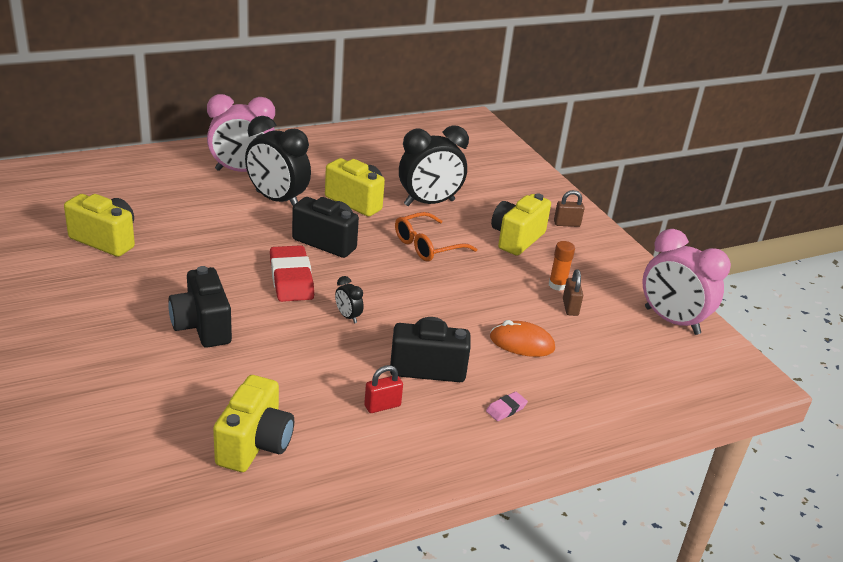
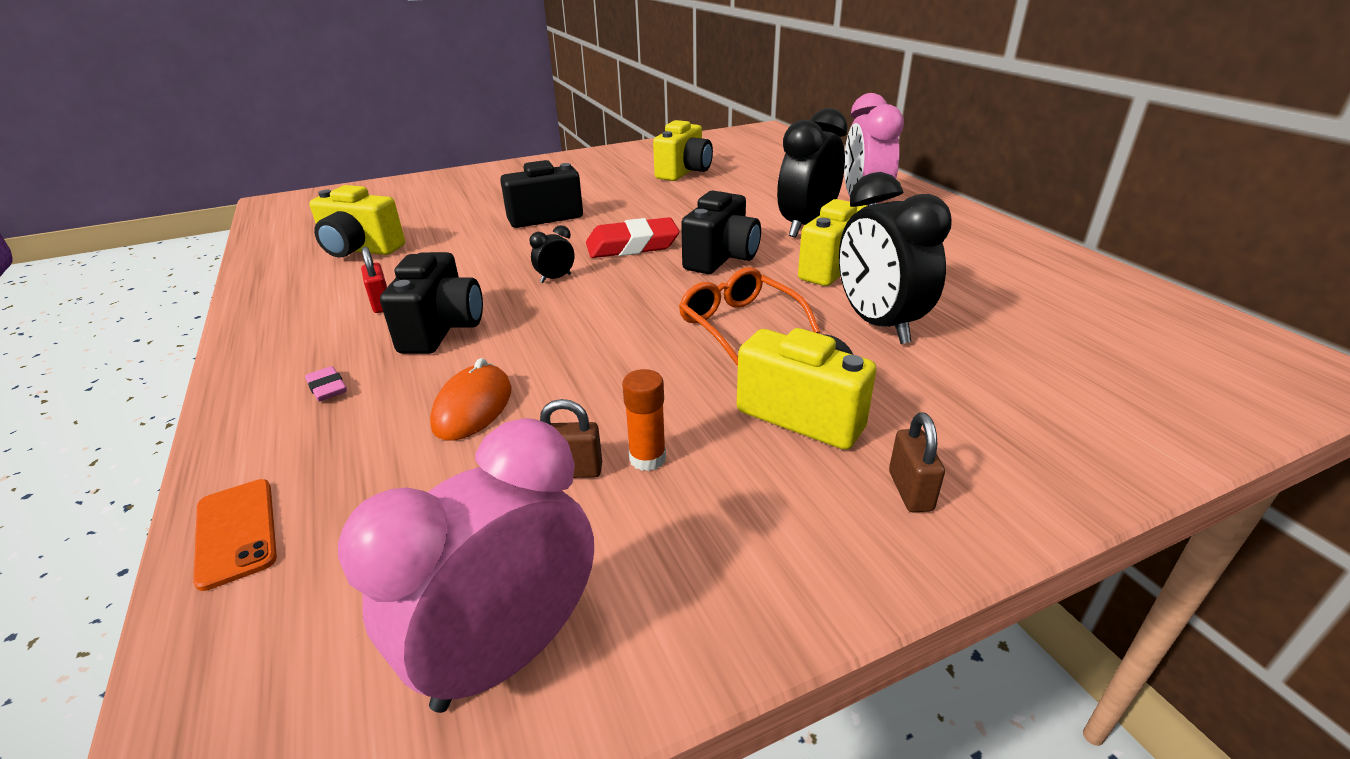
camera: 95 degrees right, 0 degrees up
(635, 412) = (236, 532): none -> orange phone

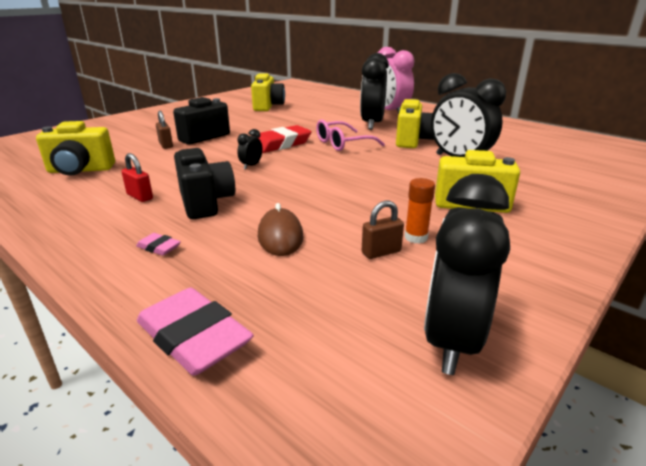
camera: 25 degrees left, 5 degrees down
(236, 532) = (194, 337): orange phone -> pink eraser
(473, 407) = (280, 236): orange mouse -> brown mouse
(508, 653) = (452, 339): pink clock -> black clock
(721, 259) = (342, 143): black camera -> pink glasses
(739, 325) = (390, 171): orange glasses -> none
(910, 491) = (554, 222): brown padlock -> brown padlock (166, 145)

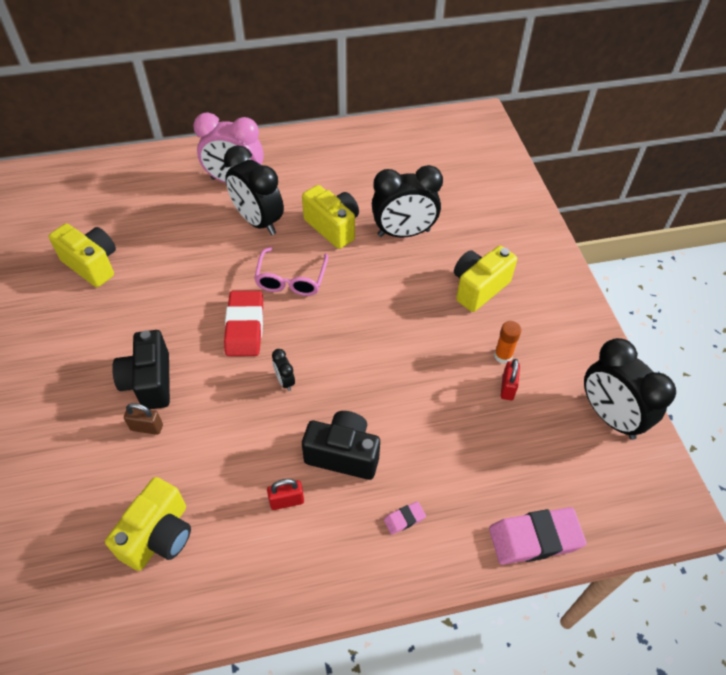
camera: 55 degrees left, 25 degrees up
(280, 236) = (444, 432): brown mouse -> none
(381, 252) = (507, 388): brown padlock -> red padlock

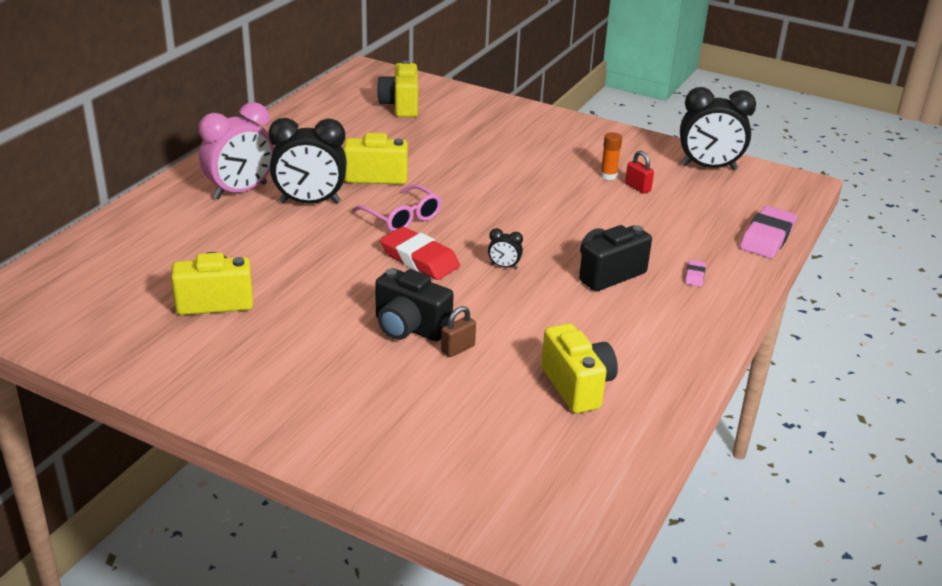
camera: 50 degrees left, 20 degrees down
(287, 501) = (619, 315): red padlock -> none
(403, 233) = (433, 153): black clock -> none
(478, 288) = (534, 153): yellow camera -> yellow camera (400, 106)

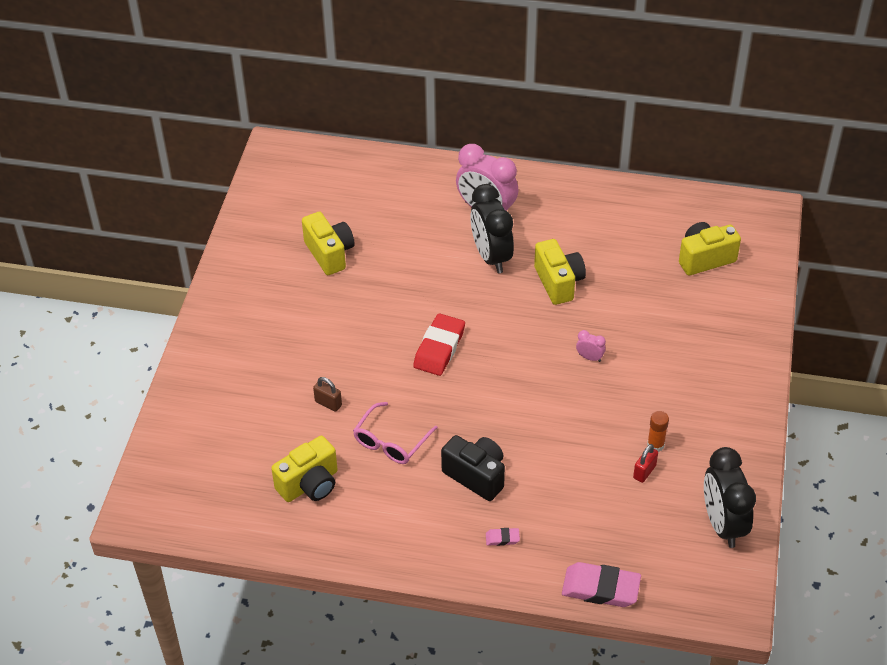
camera: 75 degrees right, 15 degrees up
(402, 218) = (497, 320): pink glasses -> pink glasses (391, 442)
(409, 328) = (343, 368): black camera -> none
(485, 182) = (590, 357): none -> pink clock
(504, 266) = (454, 404): black clock -> none

